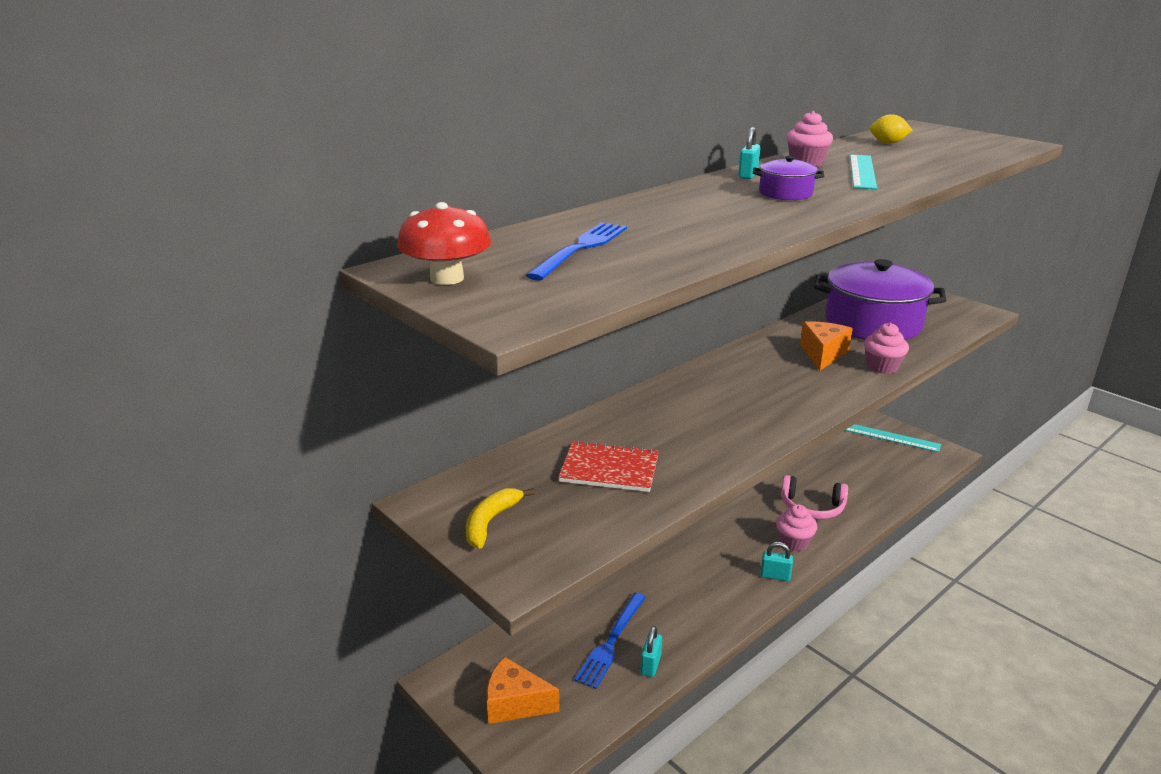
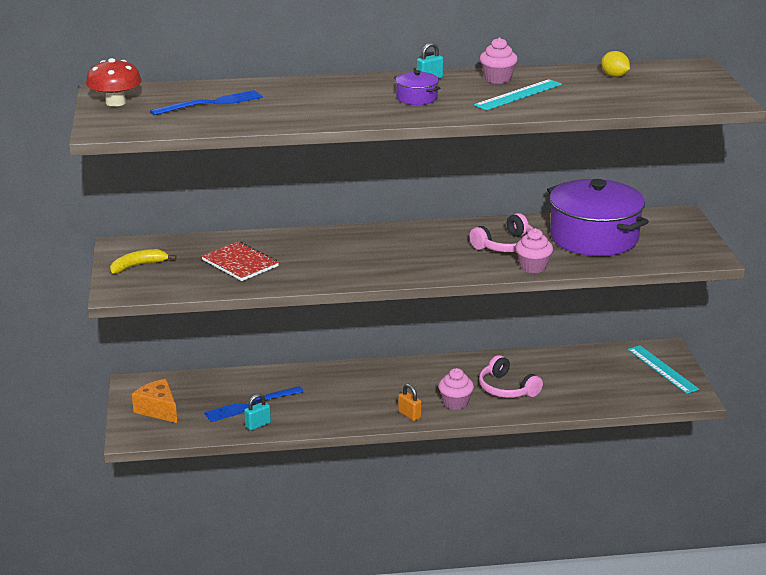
camera: 35 degrees right, 0 degrees up
(775, 576) = (409, 415): turquoise padlock -> orange padlock
(822, 354) = (506, 245): orange cheese -> pink headphones

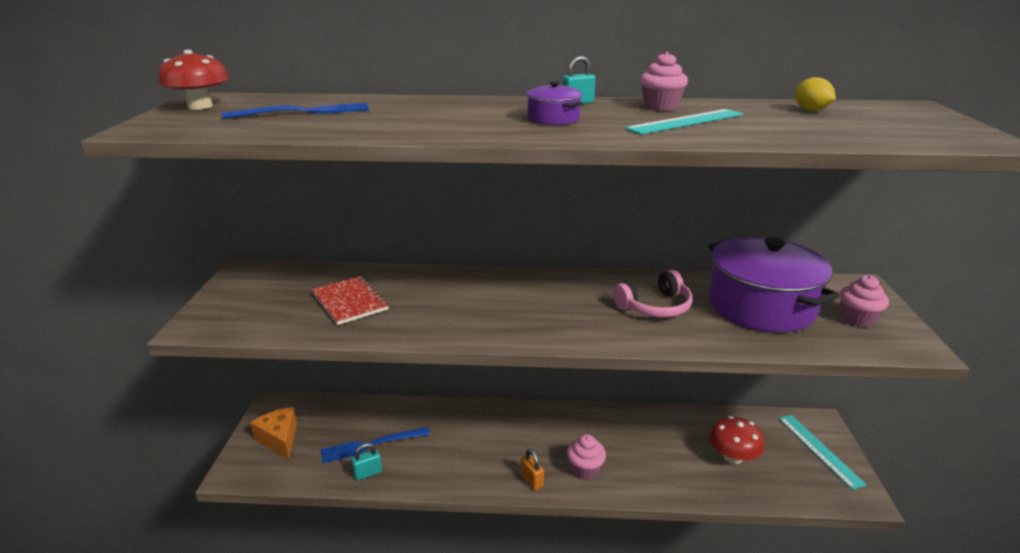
camera: 10 degrees right, 0 degrees up
(138, 266) = (242, 295): yellow banana -> none
(506, 389) = (643, 456): pink headphones -> none
(533, 267) = (685, 339): pink cupcake -> pink cupcake (857, 319)
(586, 381) = (732, 457): none -> red mushroom

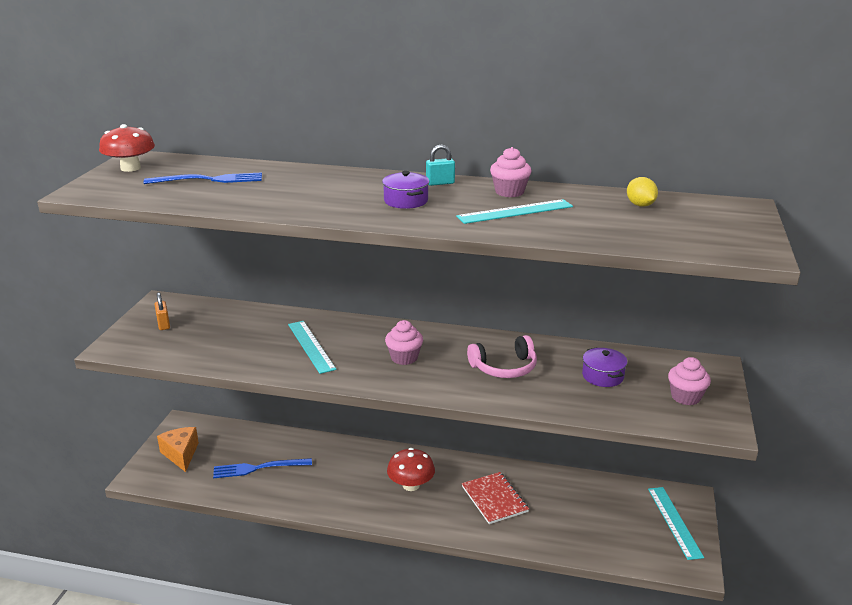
camera: 10 degrees right, 0 degrees up
(350, 302) = (242, 338): red notebook -> red notebook (494, 499)
(368, 473) = (249, 491): turquoise padlock -> none
(433, 303) = (311, 346): none -> turquoise ruler
(531, 481) = (390, 515): orange padlock -> orange padlock (163, 324)
(585, 469) = (442, 511): pink cupcake -> pink cupcake (404, 358)
(732, 457) = (585, 517): red mushroom -> red mushroom (411, 485)
(760, 306) = (602, 376): purple pot -> purple pot, size x0.43

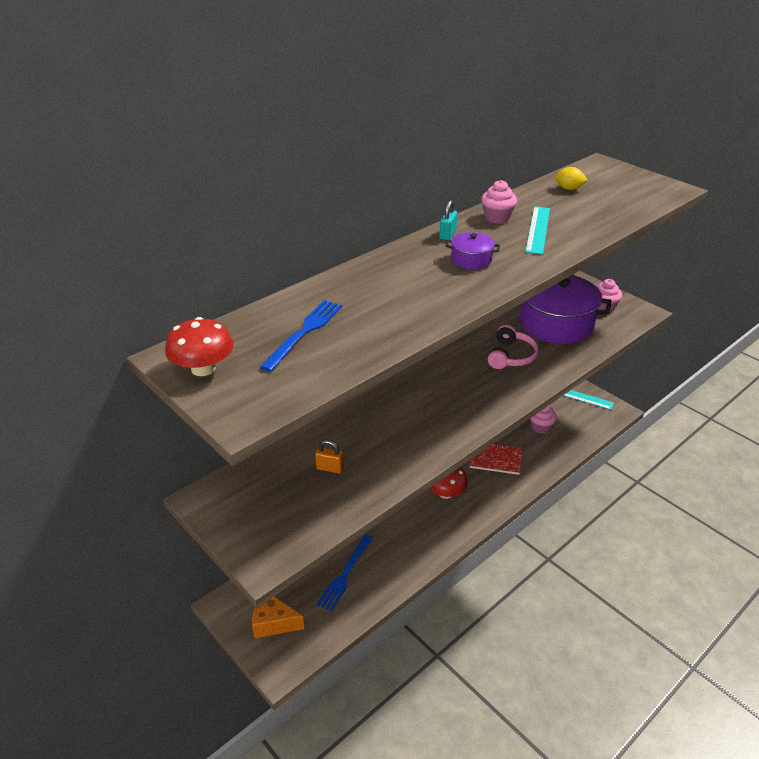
camera: 55 degrees left, 10 degrees up
(163, 324) = (253, 511): orange padlock -> orange padlock (330, 468)
(311, 346) = (391, 433): turquoise ruler -> none
(404, 358) = (455, 393): pink cupcake -> pink cupcake (541, 427)
(602, 376) = (556, 324): purple pot -> purple pot, size x2.32

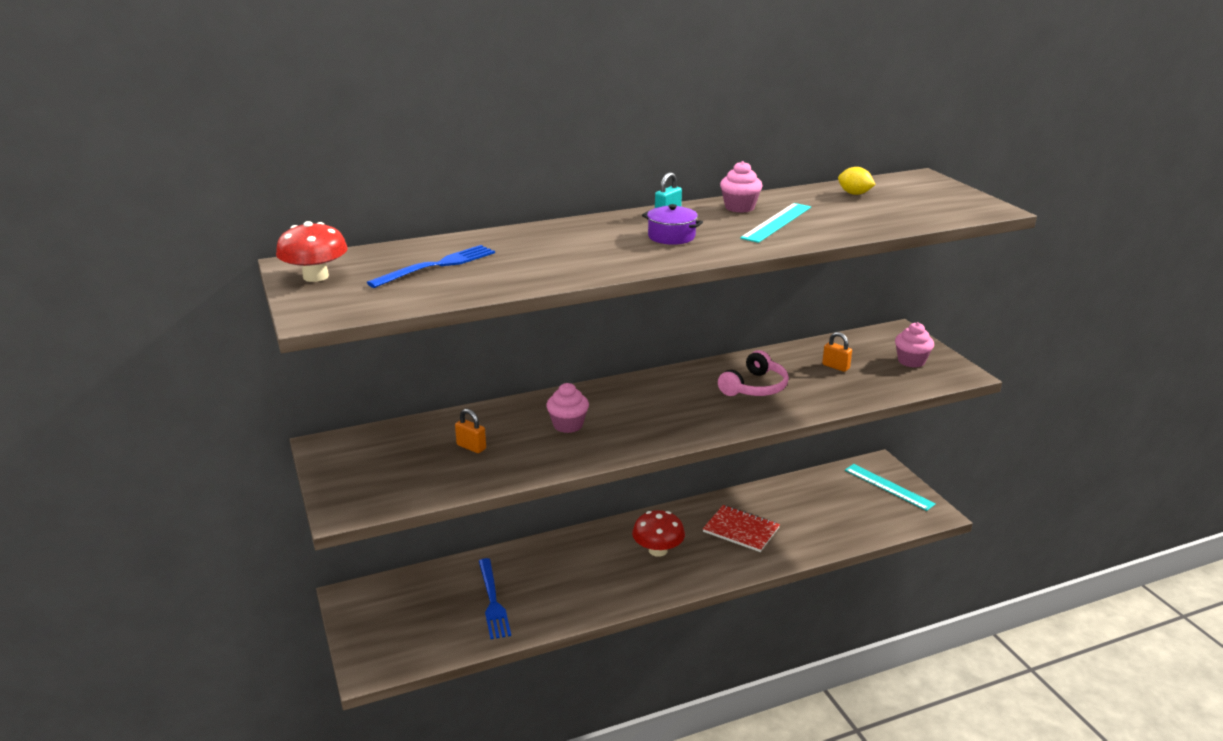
camera: 20 degrees right, 10 degrees down
(273, 623) = (388, 626): orange cheese -> none
(345, 574) = (492, 601): blue fork -> blue fork turned 60 degrees counterclockwise
(541, 427) = (820, 510): pink cupcake -> pink cupcake (568, 425)
(556, 324) = (835, 367): purple pot -> orange padlock

